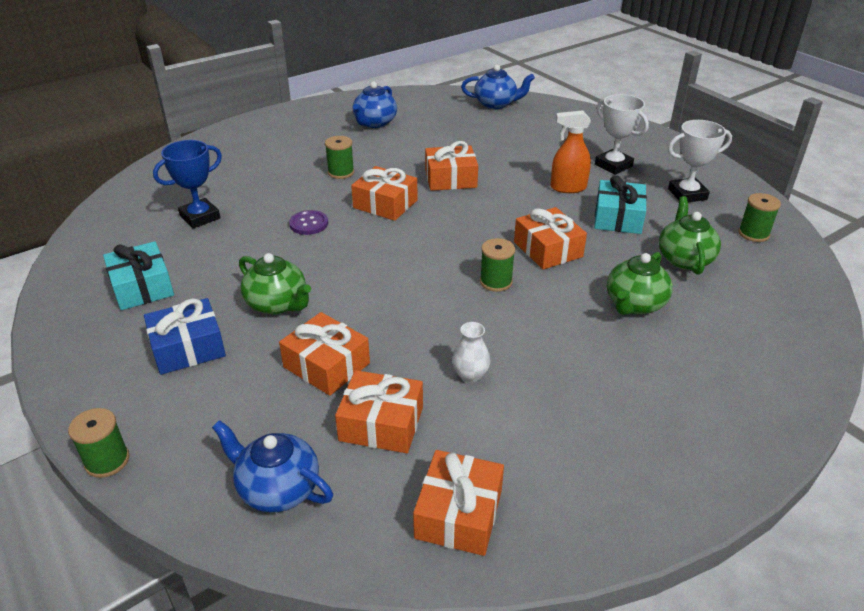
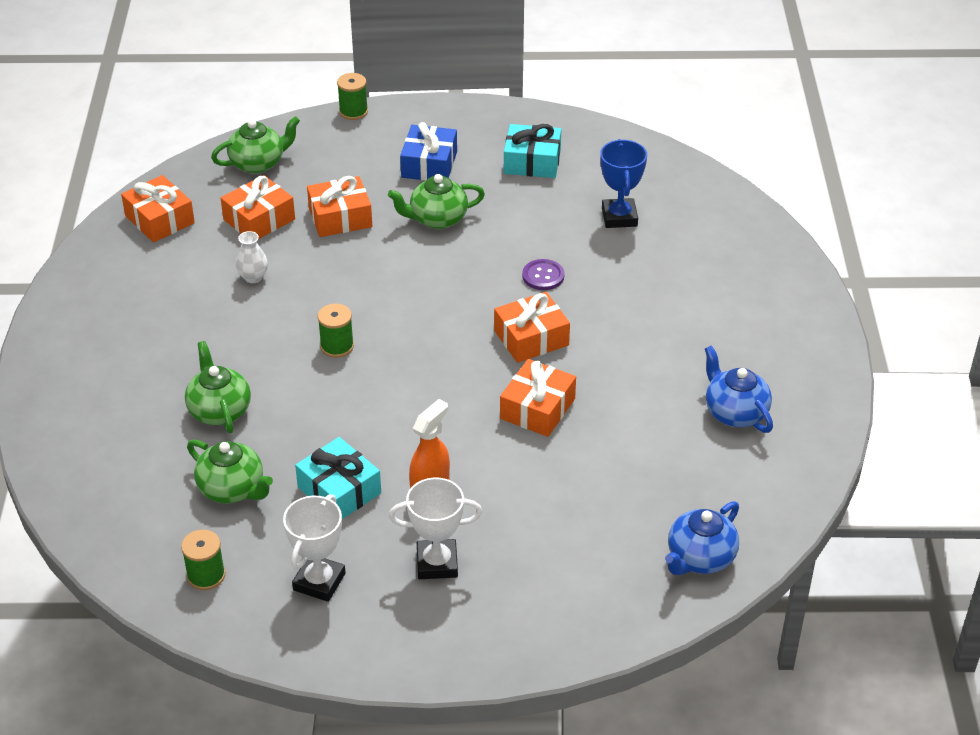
camera: 125 degrees right, 5 degrees up
(278, 488) = (258, 163): blue teapot -> green teapot
(341, 172) = (627, 334): green spool -> none
(548, 249) = (345, 405): orange gift -> none

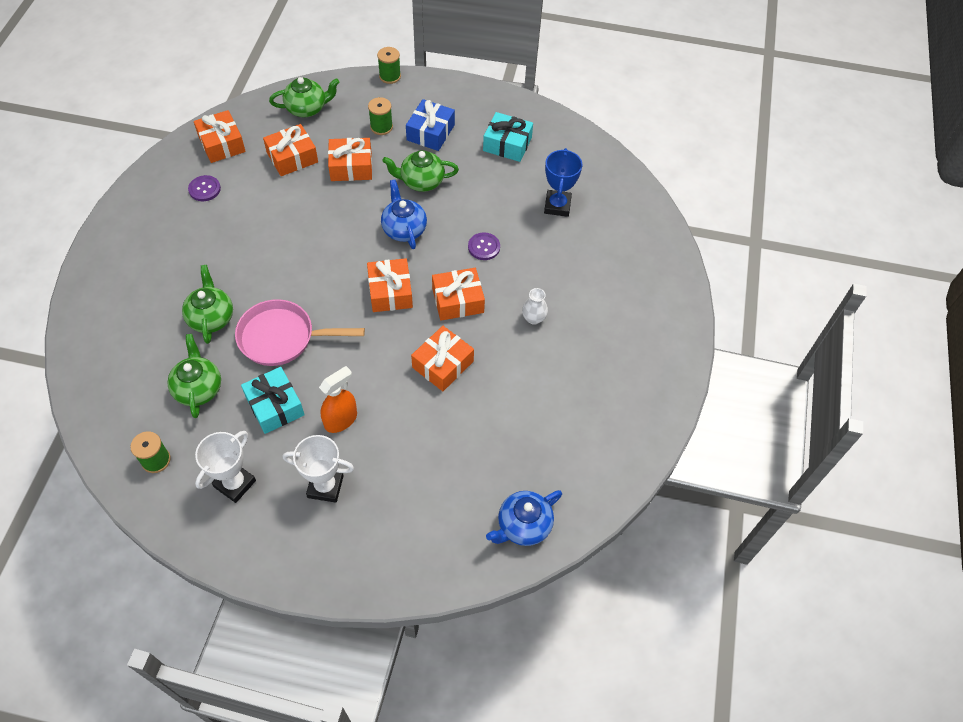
camera: 10 degrees right, 15 degrees up
(156, 272) = (204, 189): none -> purple button
(232, 489) = (198, 388): green teapot -> green teapot turned 150 degrees counterclockwise
(253, 277) = (272, 207): white vase -> white vase (533, 318)
(321, 416) = (282, 337): none -> pink pan
(337, 346) = (313, 279): green spool -> green spool (381, 127)
(442, 343) = (390, 292): none -> orange gift
(735, 412) = (591, 399): blue teapot -> blue teapot (404, 229)

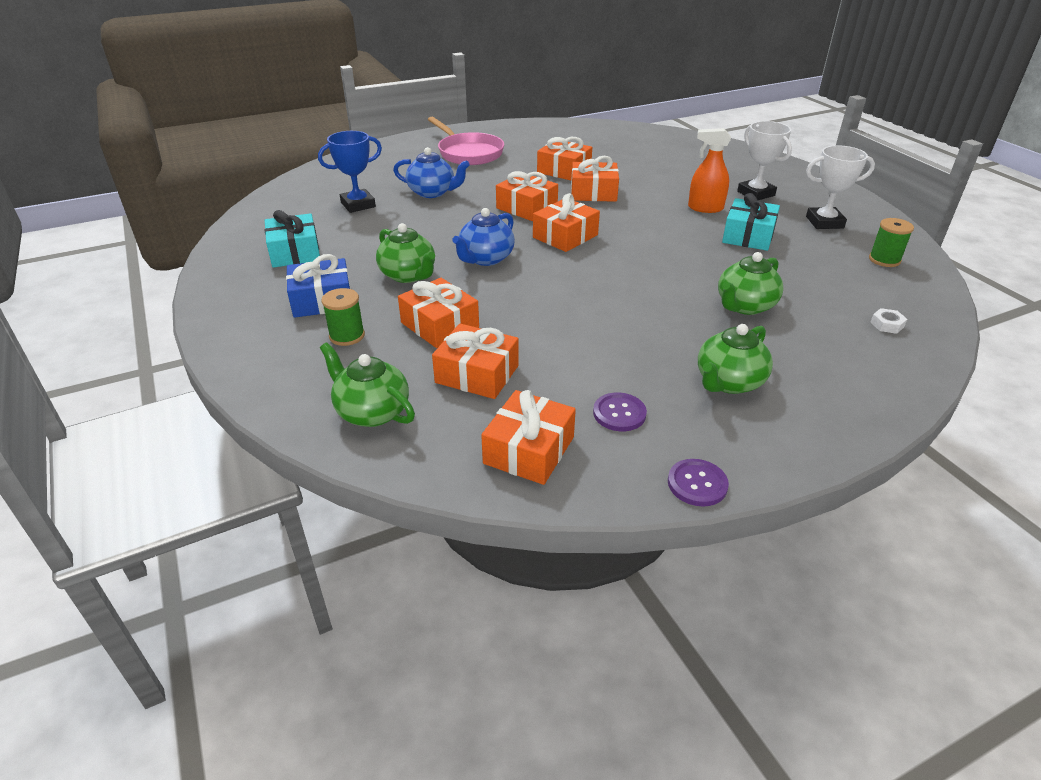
camera: 125 degrees left, 20 degrees down
(114, 372) = (887, 324): none -> white nut
(198, 388) = (806, 274): green teapot -> green teapot (728, 382)
(282, 337) = (693, 261): pink pan -> pink pan (468, 153)
(390, 76) = (233, 375): green spool -> none
(484, 247) = (453, 217): purple button -> purple button (697, 484)
(506, 377) = (564, 170): none -> orange gift
(523, 525) = (653, 137): blue teapot -> blue teapot (432, 192)
(533, 318) = (497, 178): white vase -> none

